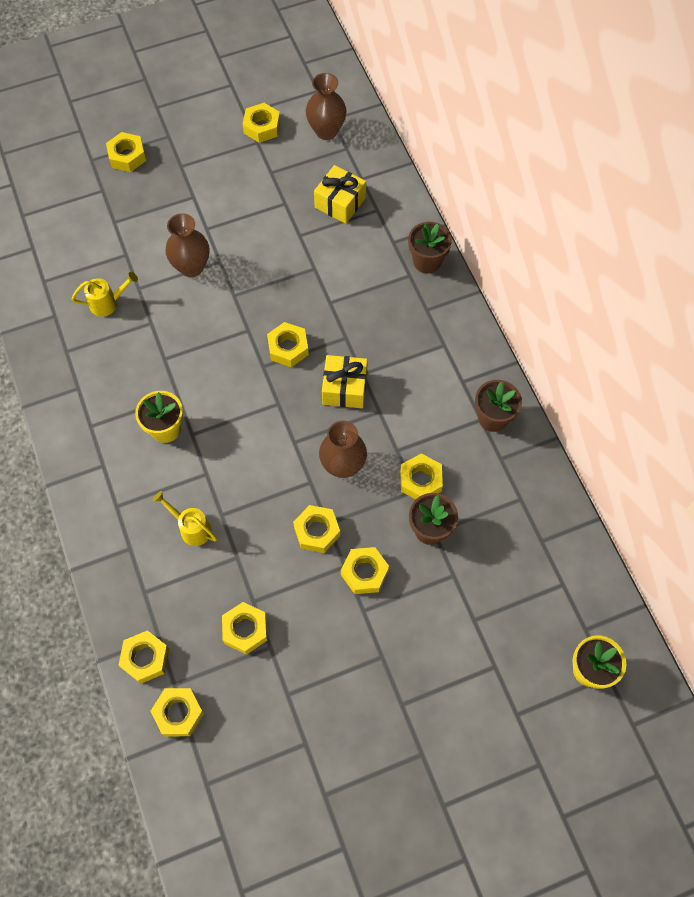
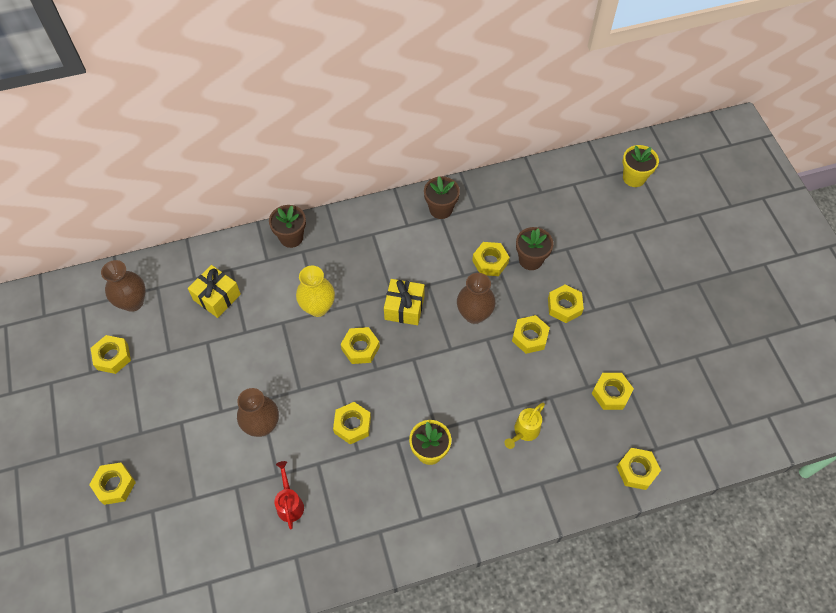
camera: 85 degrees left, 5 degrees down
(108, 303) = (290, 504): yellow watering can -> red watering can
(178, 713) = (679, 445): yellow nut -> yellow nut (352, 425)
(336, 300) = (318, 307): none -> yellow vase

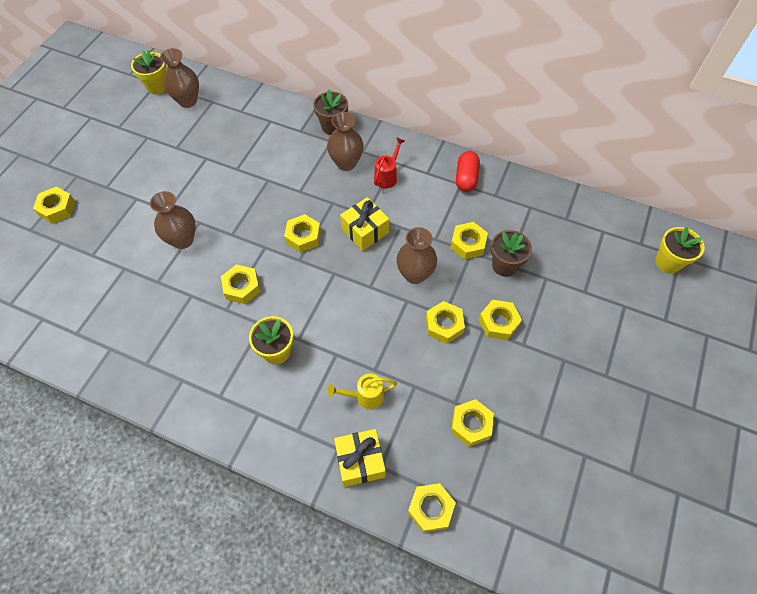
camera: 40 degrees right, 0 degrees up
(87, 308) = (157, 86): none -> yellow flower pot
(112, 357) = (140, 127): yellow nut -> none
(217, 297) = (242, 133): yellow gift -> yellow gift (360, 461)
(290, 504) = (144, 308): red watering can -> red watering can (387, 176)
(318, 307) = (302, 187): yellow vase -> none
(334, 262) = (346, 163): none -> brown vase
(441, 209) = (466, 178): brown flower pot -> red capsule

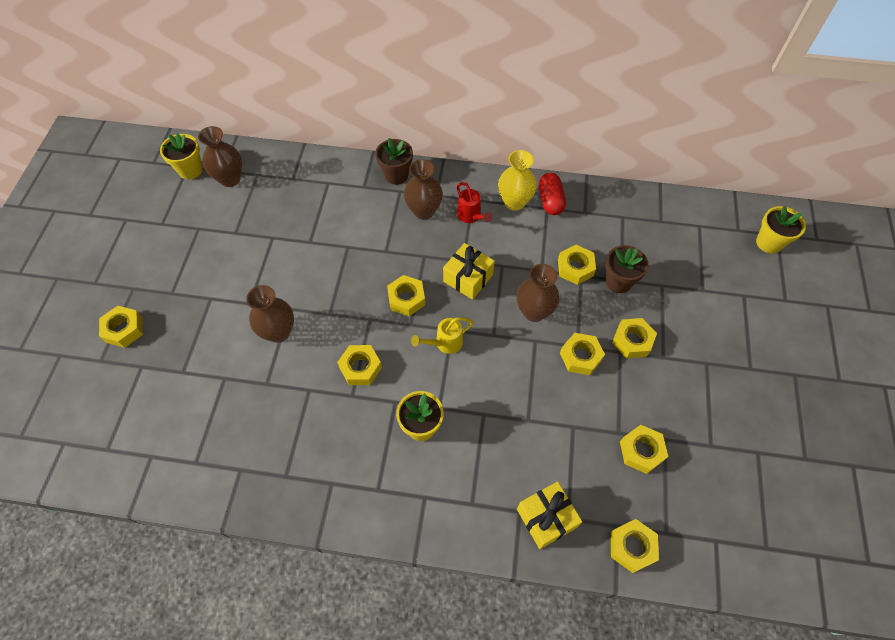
camera: 15 degrees left, 0 degrees up
(365, 396) = (528, 450): yellow watering can -> yellow watering can (445, 343)
(387, 176) = (471, 216): red watering can -> red watering can turned 135 degrees clockwise
(432, 172) = (514, 202): none -> yellow vase

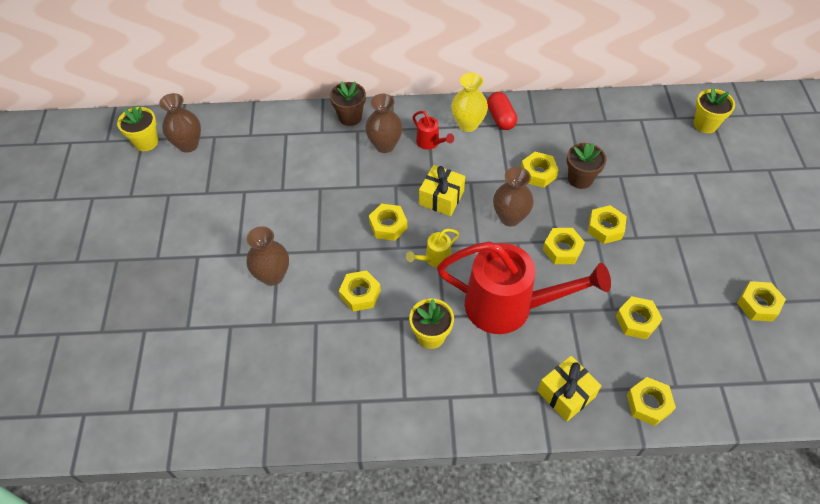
camera: 10 degrees left, 5 degrees down
(124, 329) = (118, 299): yellow nut -> yellow nut (758, 304)
(509, 410) = (508, 307): none -> red watering can

